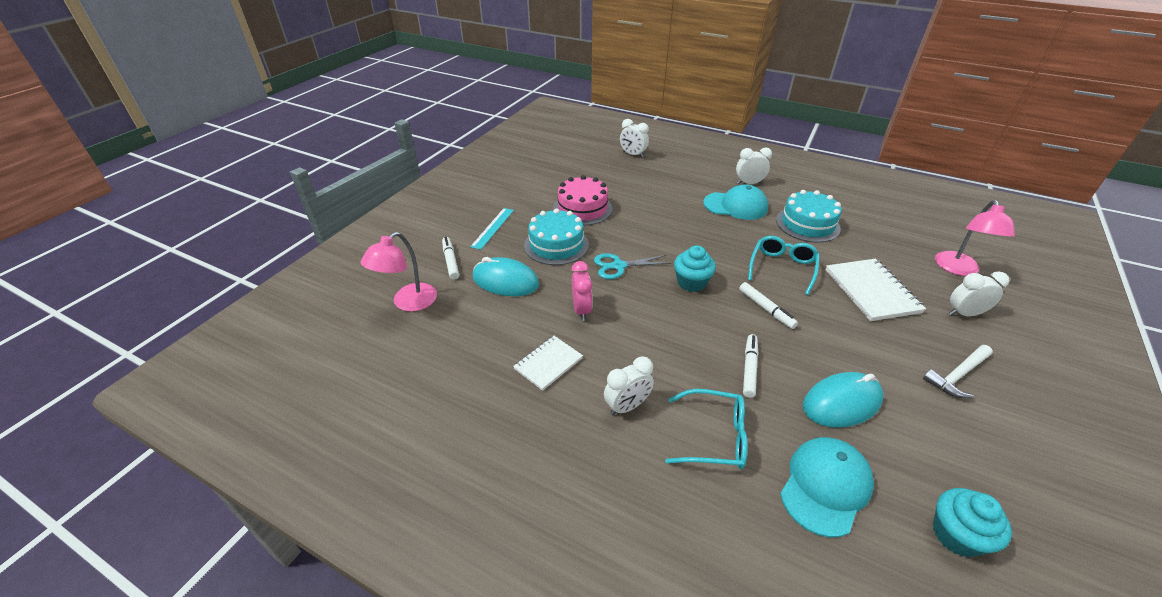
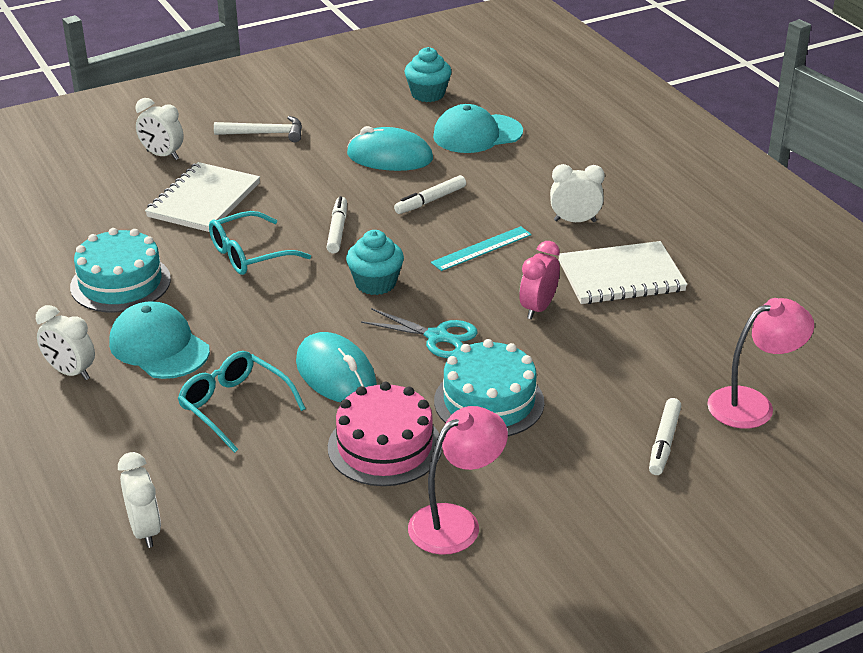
camera: 145 degrees left, 5 degrees down
(493, 228) = (561, 475): turquoise ruler -> turquoise ruler (481, 248)
(505, 281) = (603, 379): turquoise mouse -> turquoise mouse (335, 374)
(548, 363) = (621, 276): white notebook -> white notebook, size x1.60
(714, 437) = (523, 180): turquoise glasses -> turquoise glasses (234, 406)
(958, 269) = (77, 179): pink lamp -> pink lamp (456, 522)

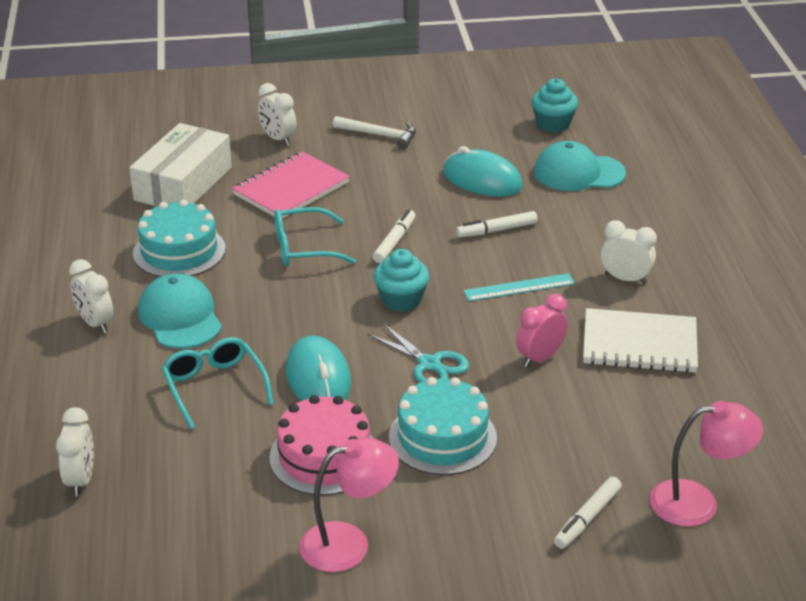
camera: 20 degrees right, 0 degrees up
(87, 216) = (183, 184): none -> white box
(204, 200) = (291, 188): white notebook -> pink notebook

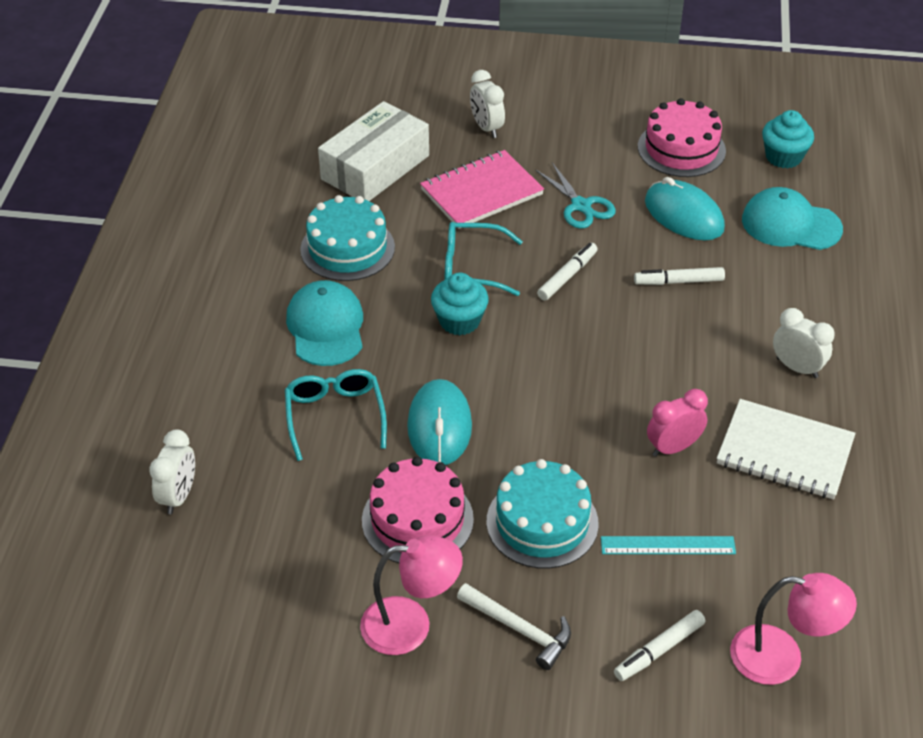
camera: 15 degrees right, 10 degrees up
(95, 323) = (243, 319): white clock -> none
(380, 135) = (593, 141): white hammer -> white hammer (519, 629)
(401, 300) = (552, 349): turquoise cupcake -> turquoise cupcake (459, 321)
(429, 364) = (556, 432): turquoise scissors -> turquoise scissors (581, 206)
(461, 130) = (681, 149): none -> pink cake
(519, 287) = (679, 357): turquoise ruler -> turquoise ruler (667, 545)

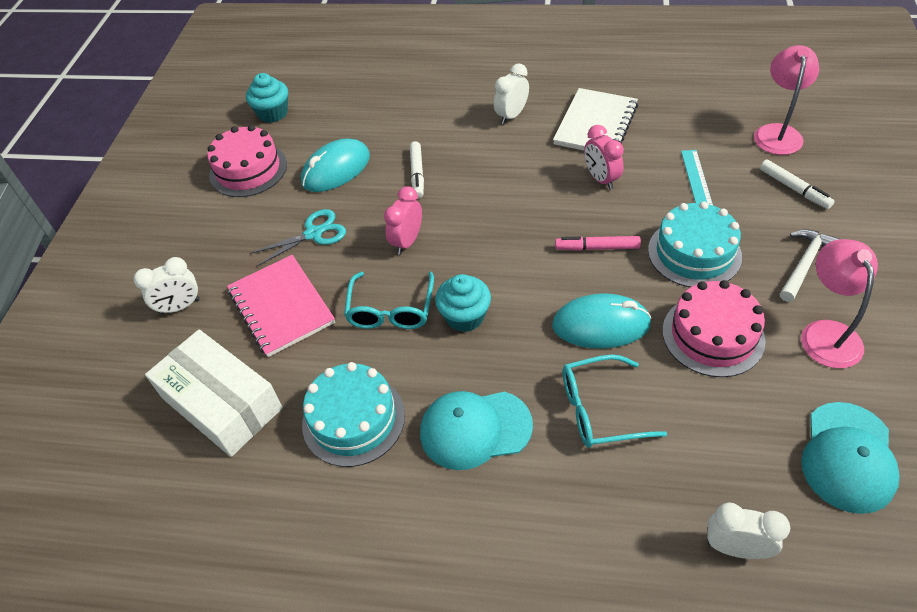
camera: 85 degrees left, 5 degrees up
(553, 433) = (597, 247): none -> pink marker
(567, 276) = (407, 241): white marker -> pink clock
(790, 224) = (355, 112): turquoise cap -> turquoise cap (848, 457)

